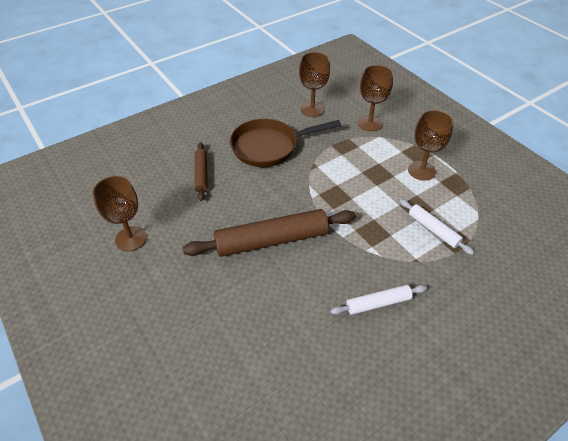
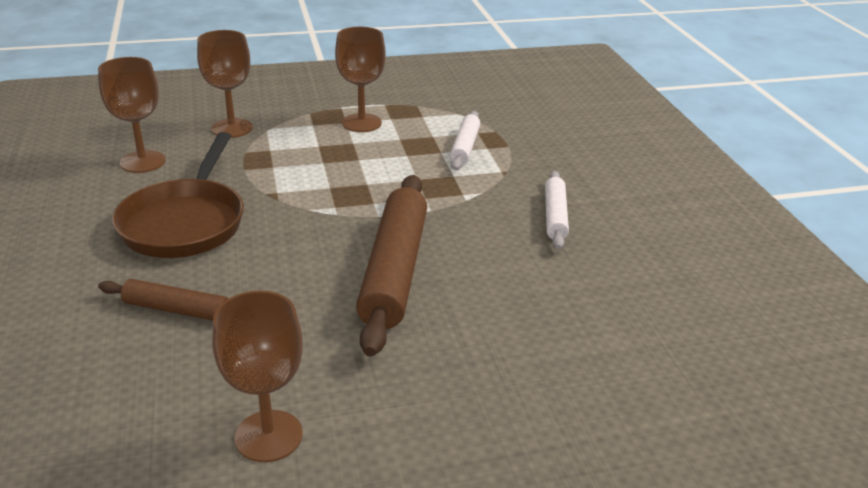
camera: 70 degrees left, 15 degrees down
(433, 230) = (465, 147): white rolling pin -> white rolling pin turned 60 degrees counterclockwise

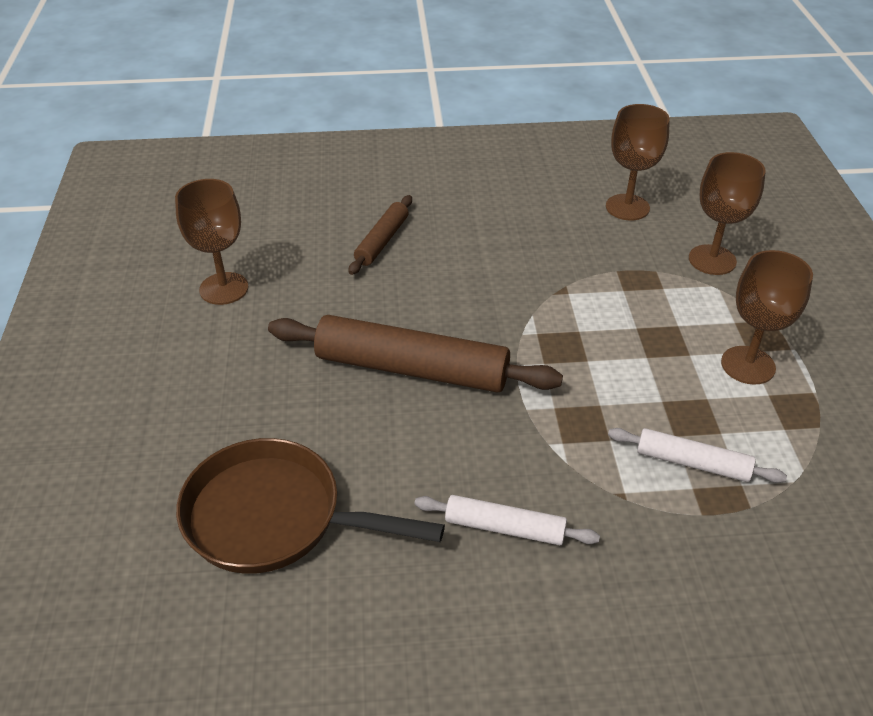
camera: 100 degrees right, 10 degrees up
(185, 222) = (513, 238): brown pan -> brown pan (274, 517)

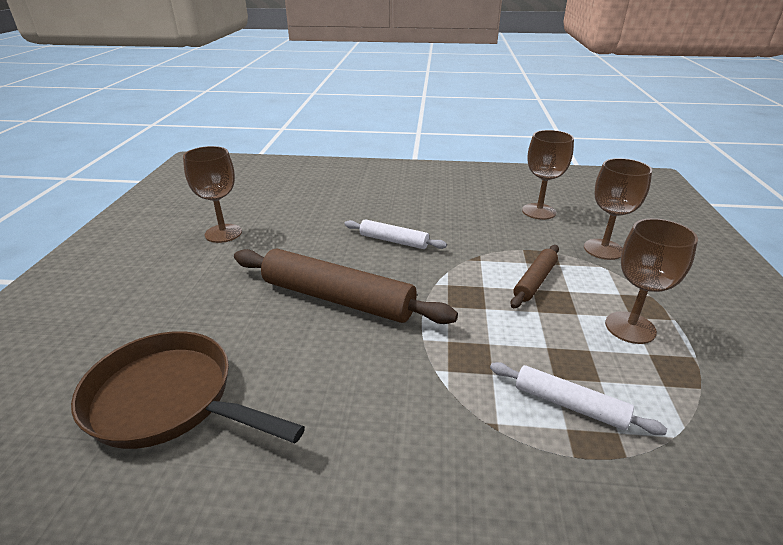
camera: 10 degrees right, 10 degrees down
(382, 241) = (349, 216): brown rolling pin -> brown rolling pin (535, 281)
(504, 528) = (371, 440): white rolling pin -> white rolling pin (393, 241)

